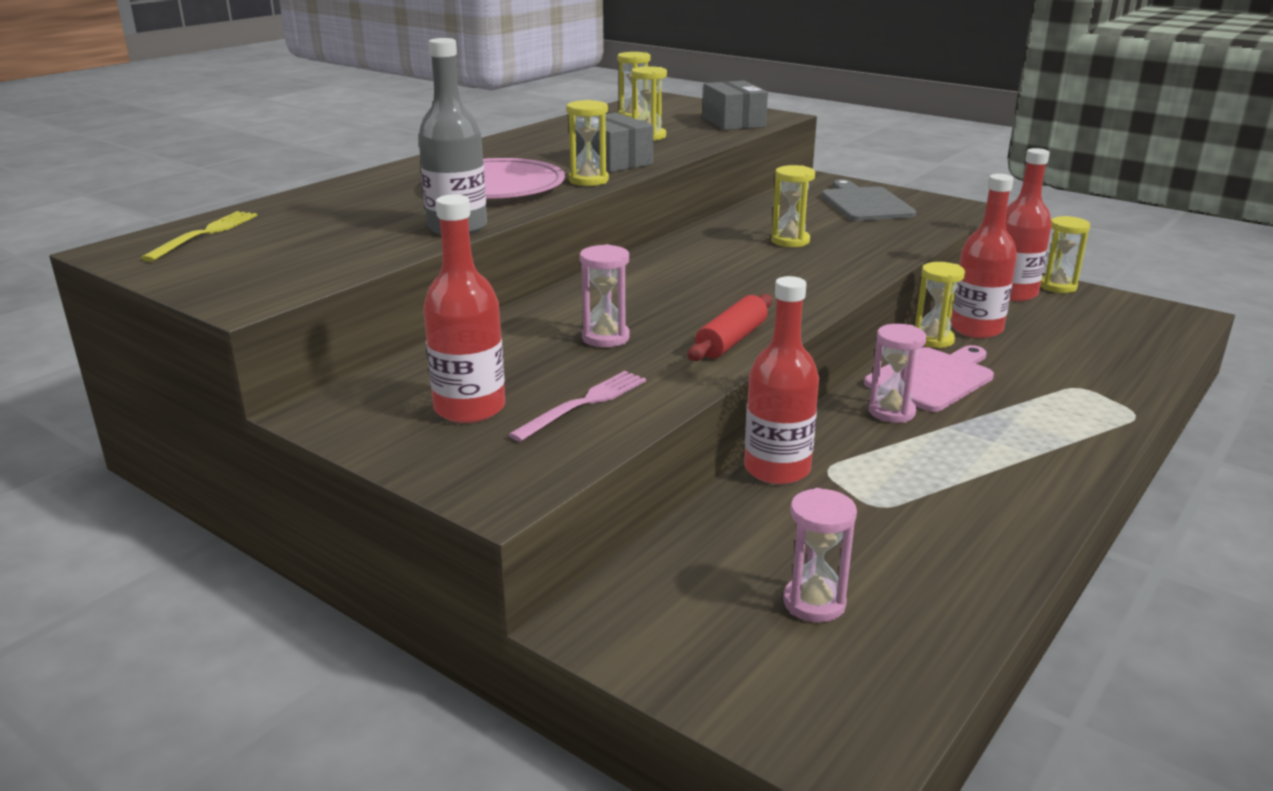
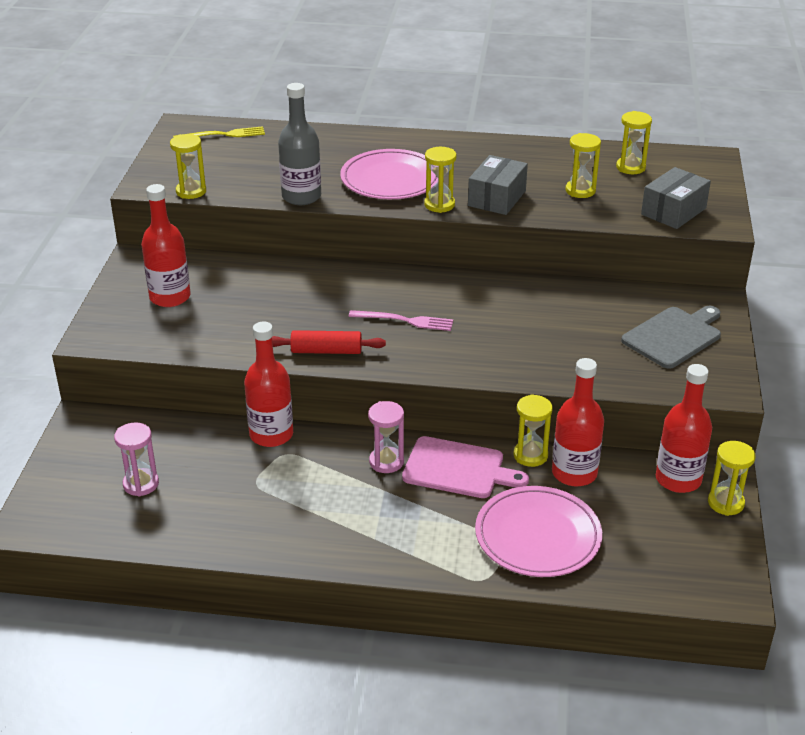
camera: 60 degrees right, 10 degrees up
(584, 404) = (200, 329): pink fork -> pink fork (405, 321)
(605, 338) = (292, 306): pink hourglass -> none
(790, 241) = (537, 324): yellow hourglass -> yellow hourglass (191, 191)
(1071, 370) = (537, 536): none -> pink plate

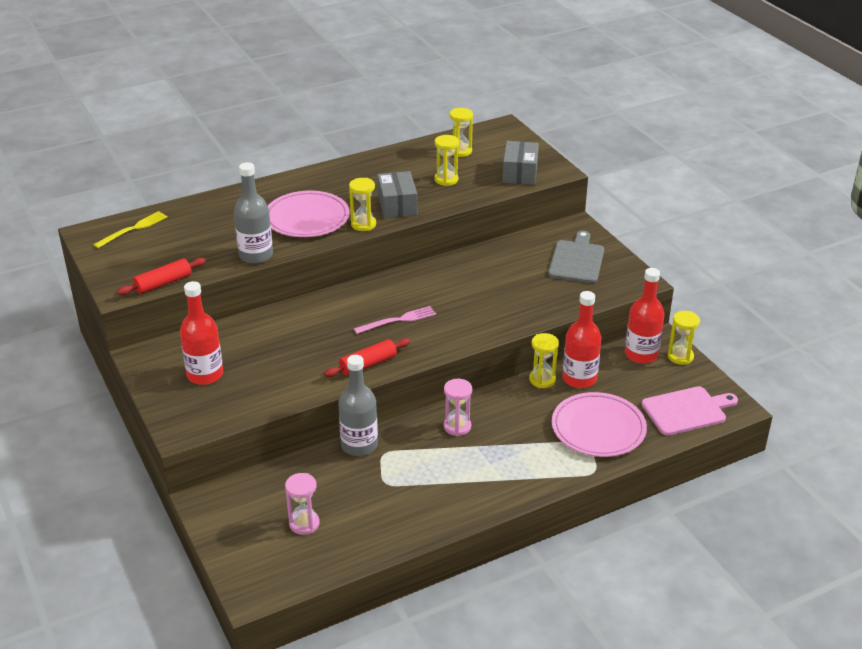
camera: 35 degrees left, 0 degrees up
(191, 191) = (163, 283): yellow hourglass -> red rolling pin
(271, 434) = (359, 445): red bottle -> grey bottle
(458, 469) = (507, 409): pink cutting board -> pink cutting board (686, 410)

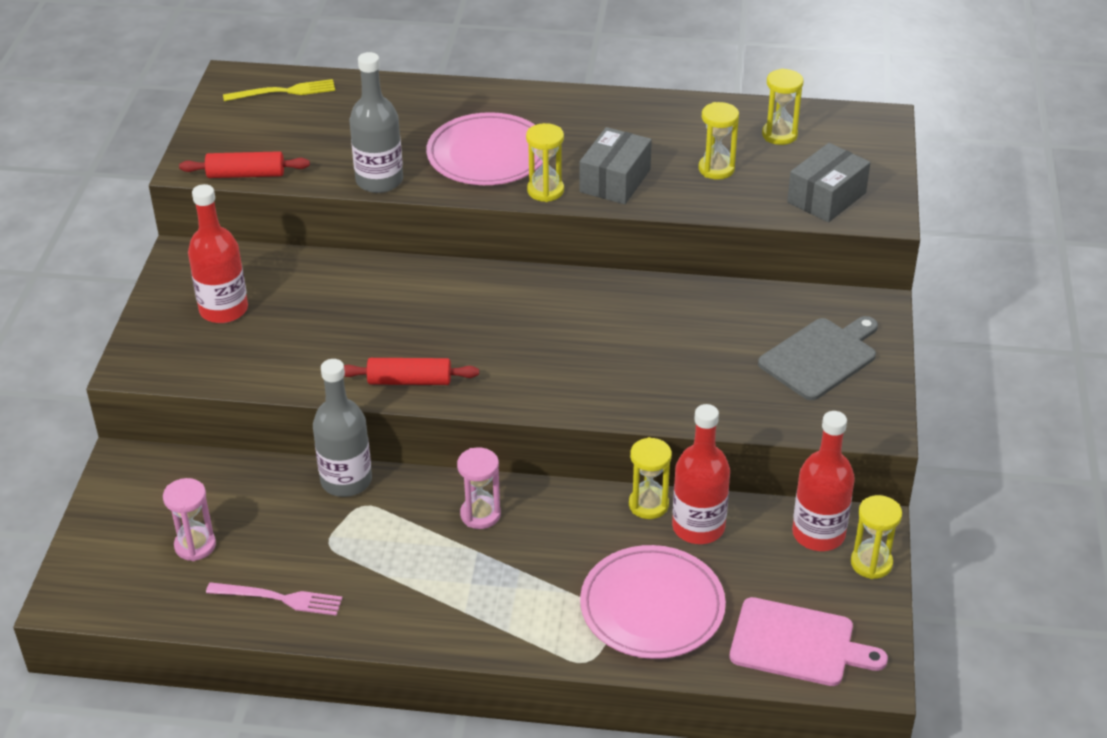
camera: 35 degrees right, 5 degrees up
(398, 320) = (503, 339): pink fork -> pink fork (279, 598)

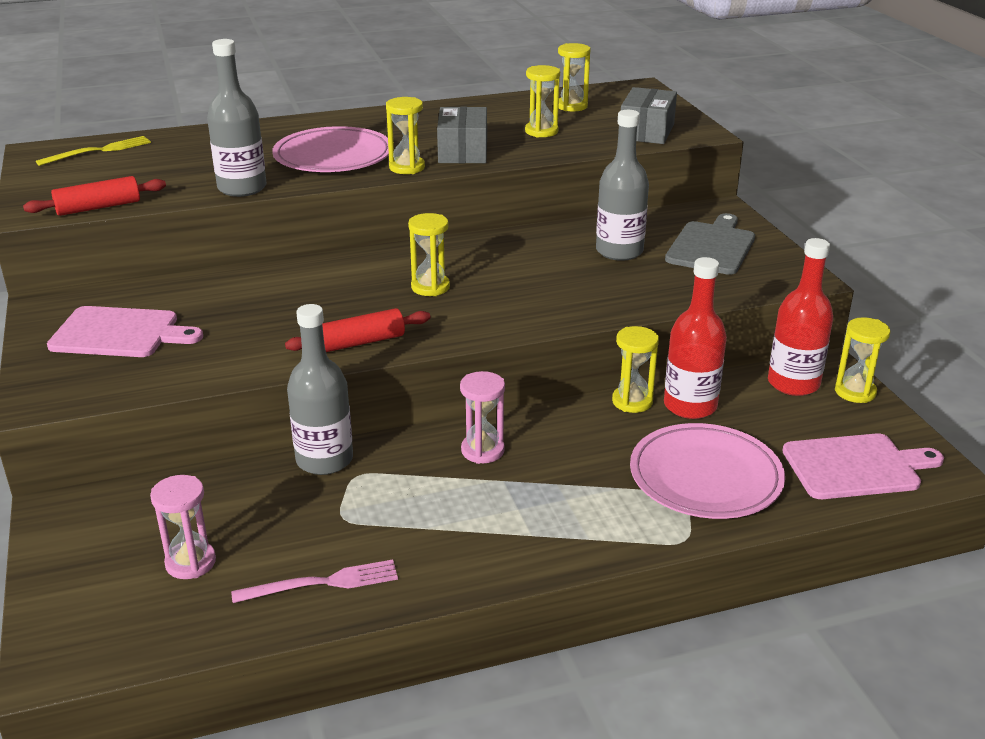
camera: 25 degrees left, 10 degrees down
(223, 309) = (120, 333): red bottle -> pink cutting board
(511, 332) = (430, 287): none -> yellow hourglass
(722, 336) = (619, 251): none -> grey bottle

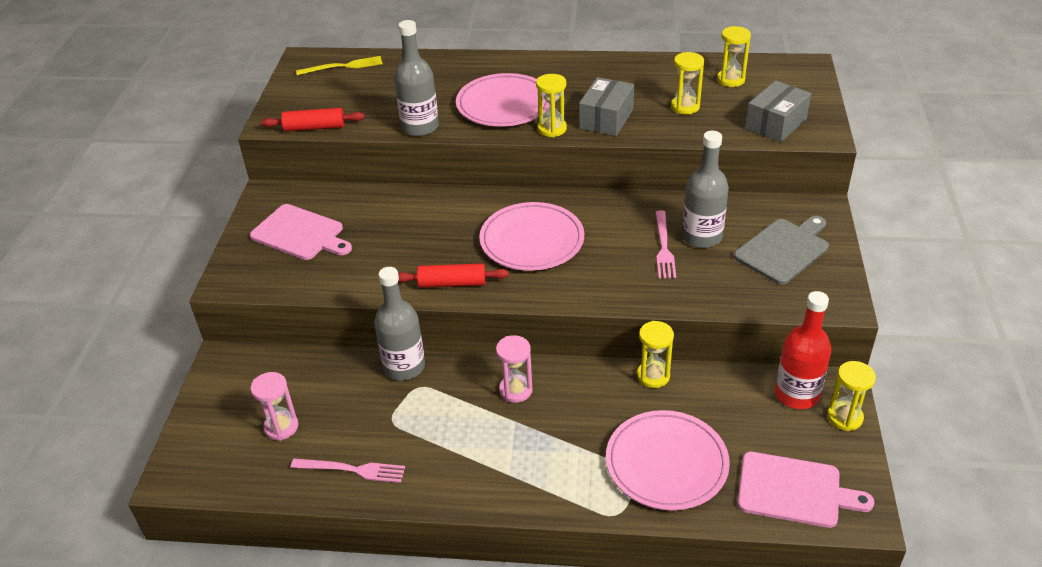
camera: 25 degrees right, 10 degrees up
(430, 287) = (532, 240): yellow hourglass -> pink plate
(585, 266) = (663, 247): none -> pink fork
(690, 406) = (696, 393): red bottle -> none

